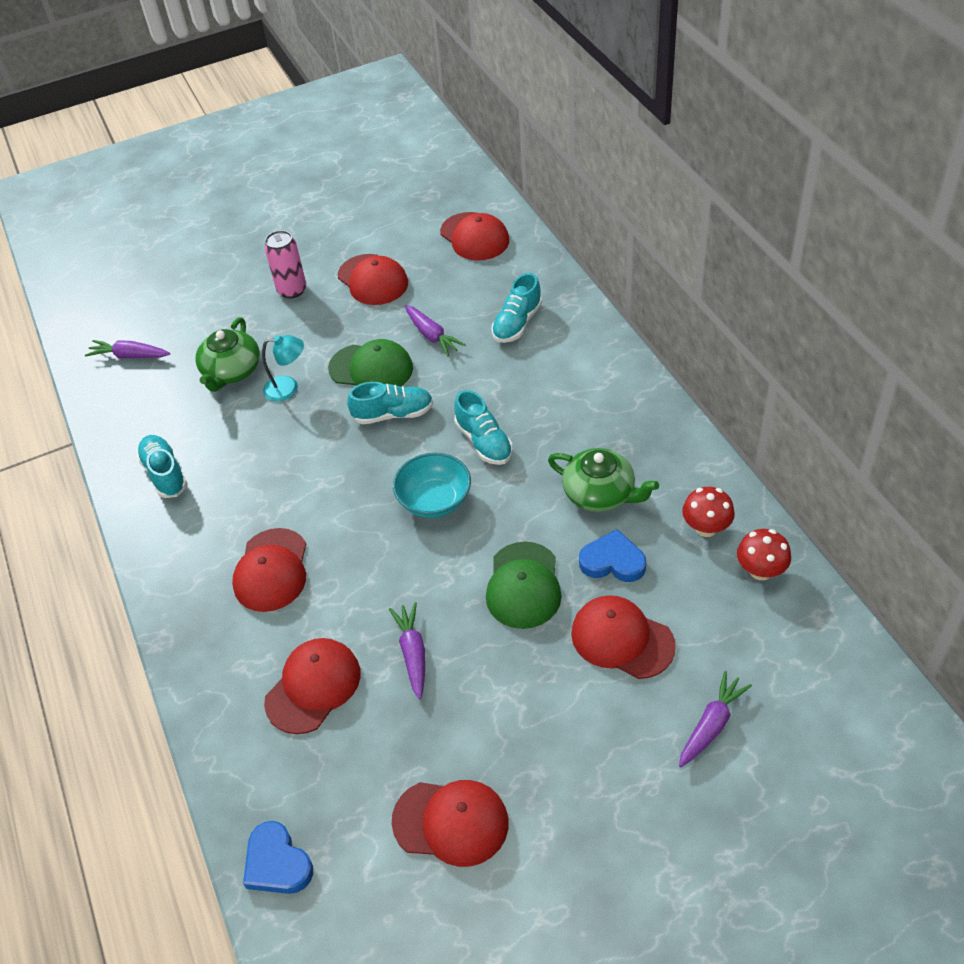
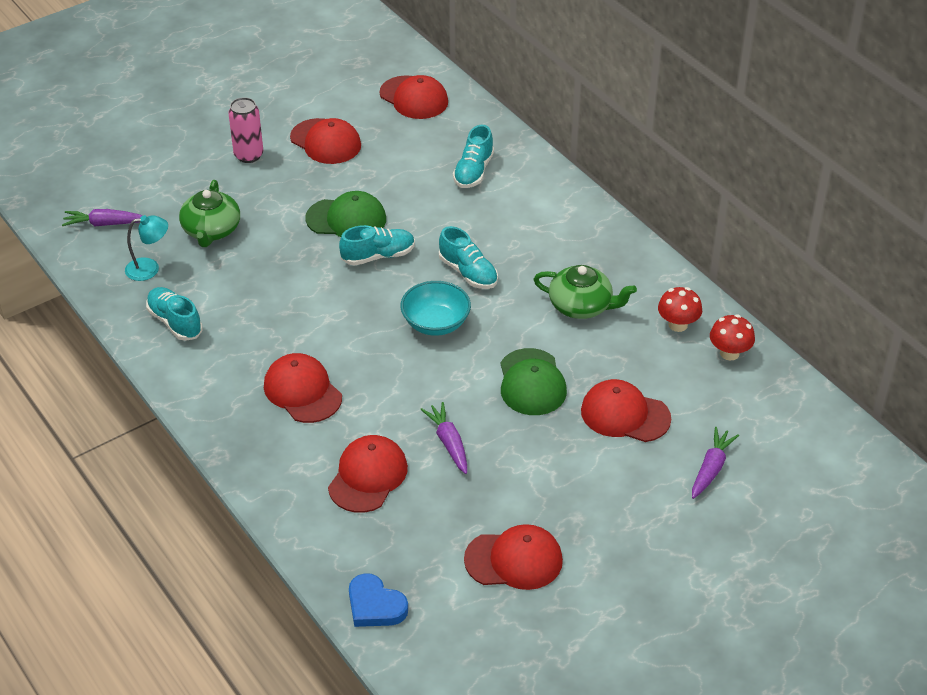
camera: 15 degrees left, 5 degrees down
(271, 570) = (302, 391): red cap -> red cap turned 150 degrees clockwise
(288, 388) = (272, 241): turquoise lamp -> turquoise lamp (149, 268)
(432, 336) = (396, 187): purple carrot -> none
(612, 561) = (604, 357): blue heart -> none

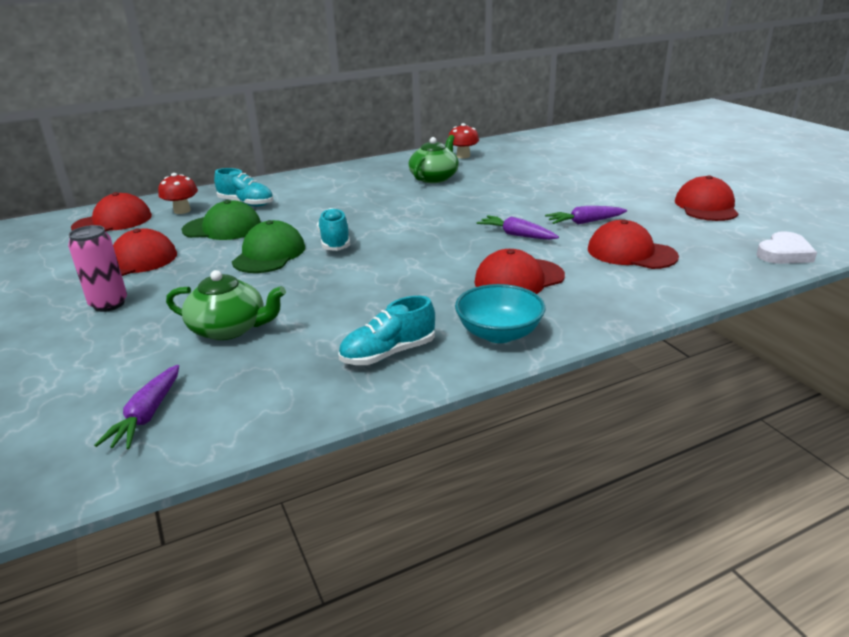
camera: 80 degrees left, 15 degrees down
(149, 268) = (274, 374): turquoise lamp -> none
(375, 605) = (784, 253): blue heart -> white heart
(436, 323) = (437, 222): turquoise bowl -> turquoise bowl (499, 333)
(468, 273) = (378, 209): turquoise shoe -> none
(532, 382) = (516, 194): green cap -> green cap (222, 228)
(625, 414) = (551, 172): red cap -> none
(711, 468) = (599, 155): purple carrot -> purple carrot (516, 235)
(729, 353) = (493, 147): red mushroom -> red mushroom (182, 210)

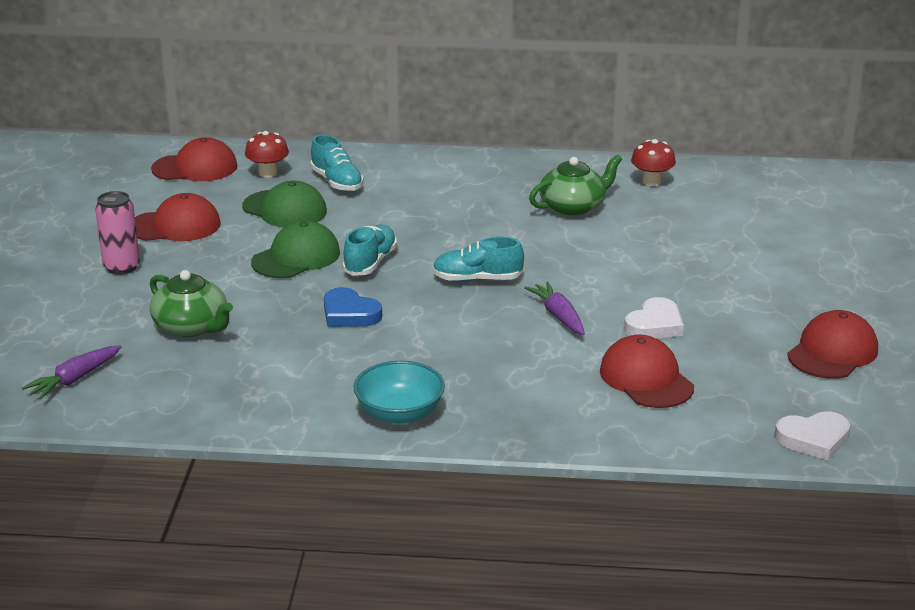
camera: 30 degrees right, 0 degrees up
(361, 278) = (349, 314): none -> blue heart
(388, 353) = (289, 396): turquoise shoe -> turquoise shoe (477, 279)
(519, 279) = (490, 367): red cap -> none
(584, 222) = (654, 325): purple carrot -> white heart

